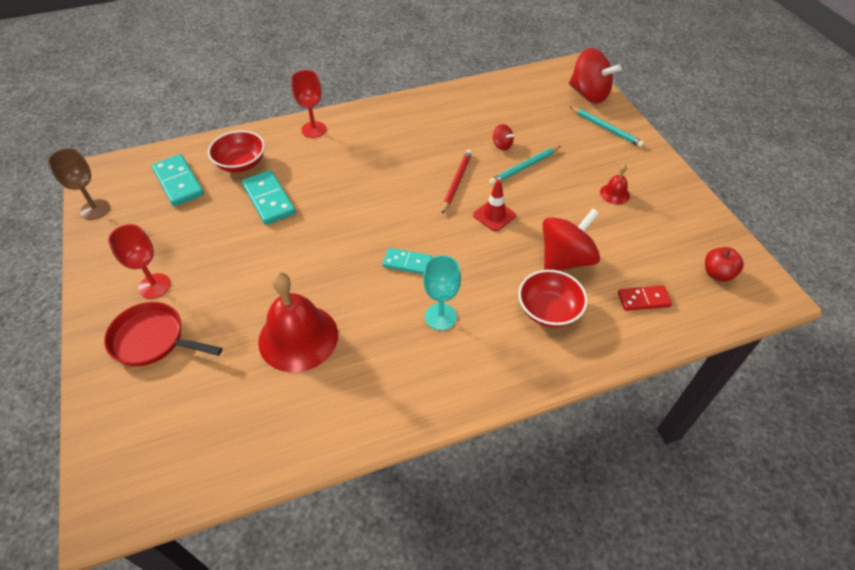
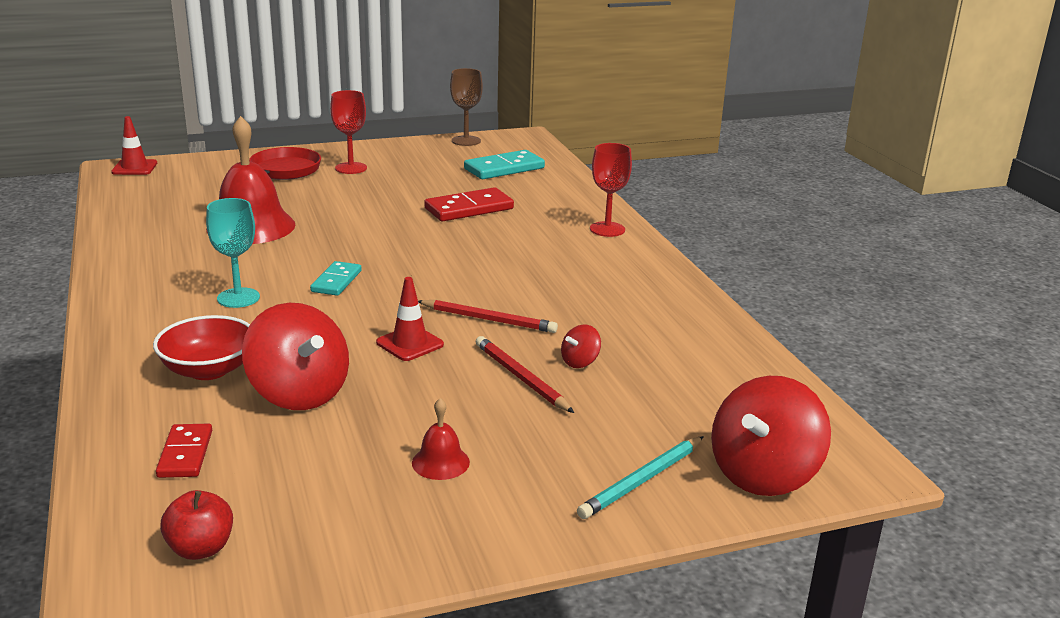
camera: 90 degrees right, 25 degrees down
(107, 492) = (134, 168): none -> red traffic cone
(241, 164) = (535, 194): red bowl -> none
(269, 199) = (469, 209): turquoise domino -> red domino
(524, 167) = (521, 378): turquoise pencil -> red pencil

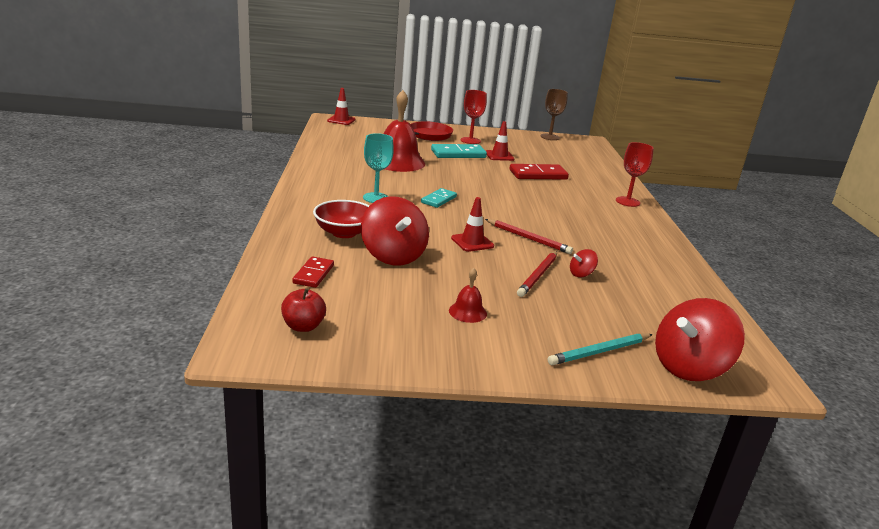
camera: 15 degrees right, 0 degrees up
(402, 187) = (499, 156): none -> red traffic cone
(504, 168) = (569, 156): turquoise domino -> turquoise domino (458, 154)
(521, 378) = (538, 275): red pencil -> red pencil turned 135 degrees counterclockwise

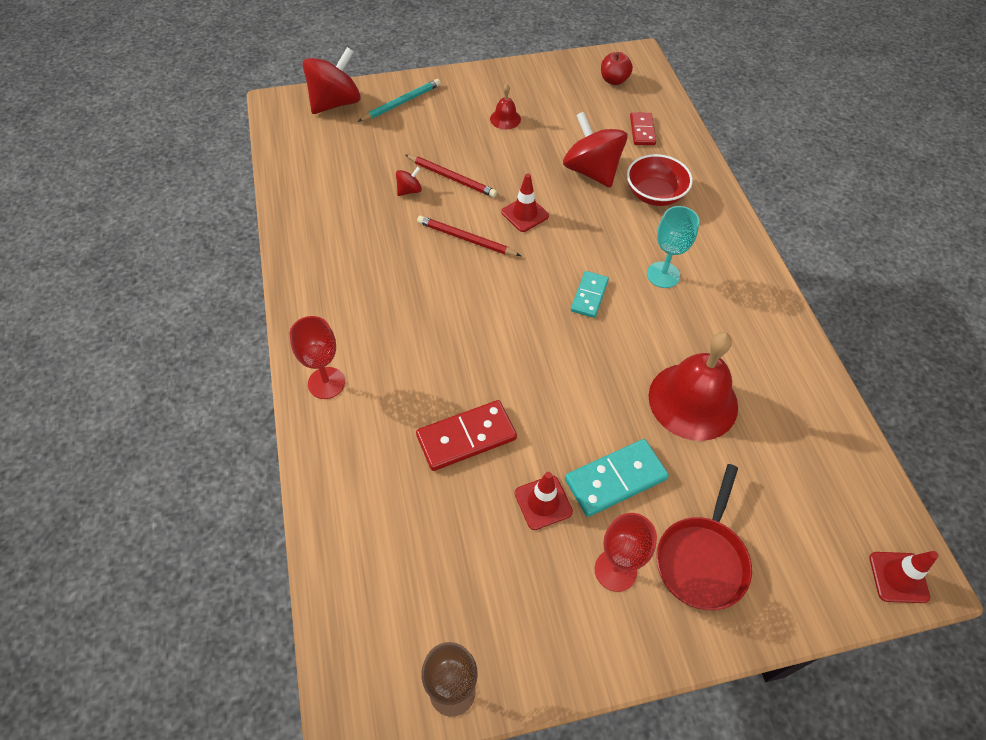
camera: 170 degrees right, 30 degrees up
(538, 275) = (451, 178): red pencil -> red pencil turned 105 degrees clockwise

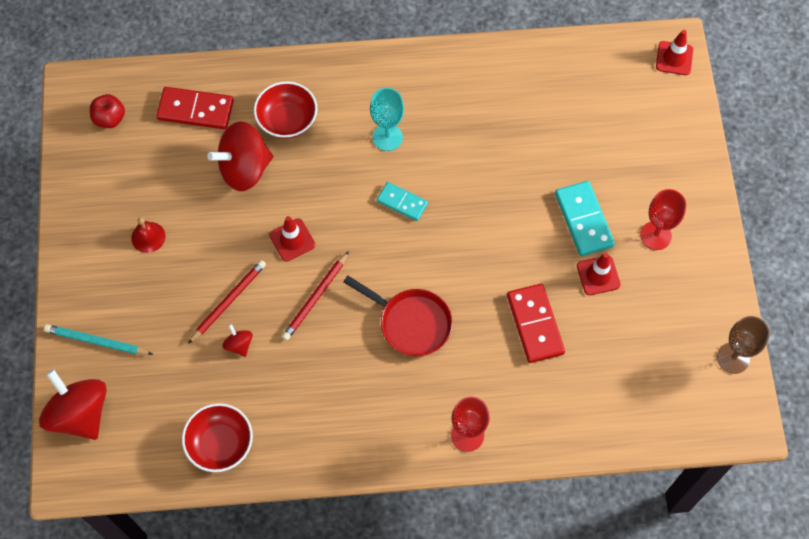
camera: 80 degrees left, 10 degrees up
(311, 191) = (220, 444): none -> red bowl
(401, 103) = (97, 341): turquoise pencil -> turquoise pencil turned 45 degrees counterclockwise
(642, 131) = (195, 110): red domino -> red domino, size x1.57
(693, 401) = (520, 148): red bell -> none
(702, 559) = (652, 176): red pan -> red pan (411, 323)

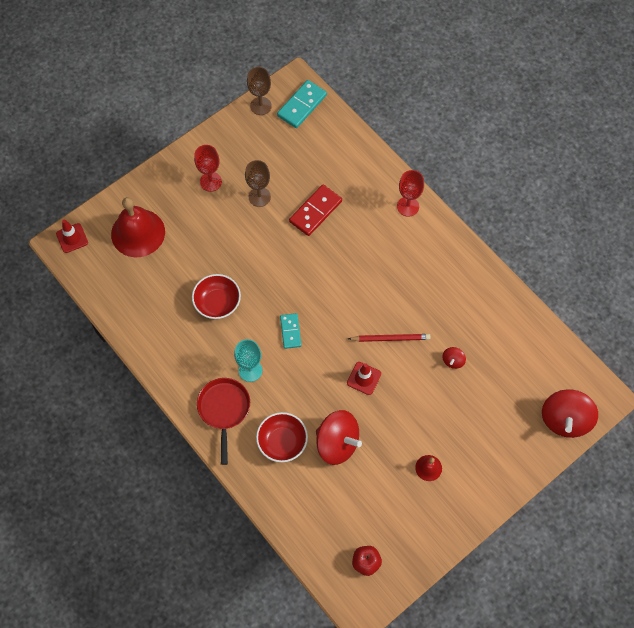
camera: 125 degrees left, 0 degrees up
(97, 341) = (517, 445): turquoise pencil -> none
(195, 110) = (317, 508): red domino -> none
(220, 444) = (516, 328): red bowl -> red bowl (217, 303)
(228, 301) = (432, 386): red pencil -> none
(411, 323) = (365, 276): red pan -> red pan (224, 410)
(584, 220) = (228, 224): turquoise domino -> turquoise domino (302, 105)
(598, 275) = (259, 197): red traffic cone -> brown goblet
(636, 124) = (138, 233): none -> red bell

